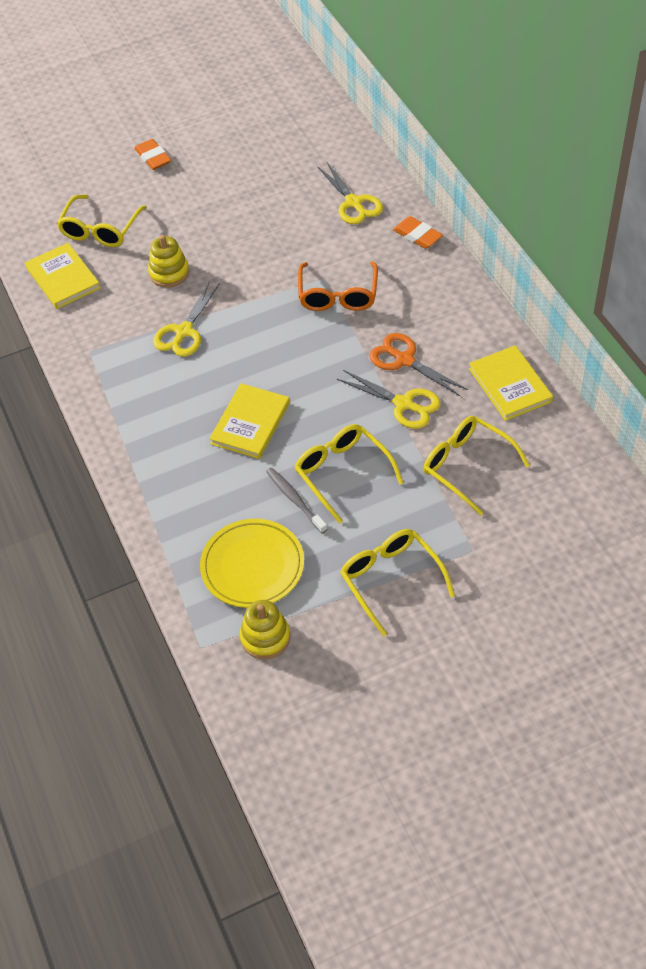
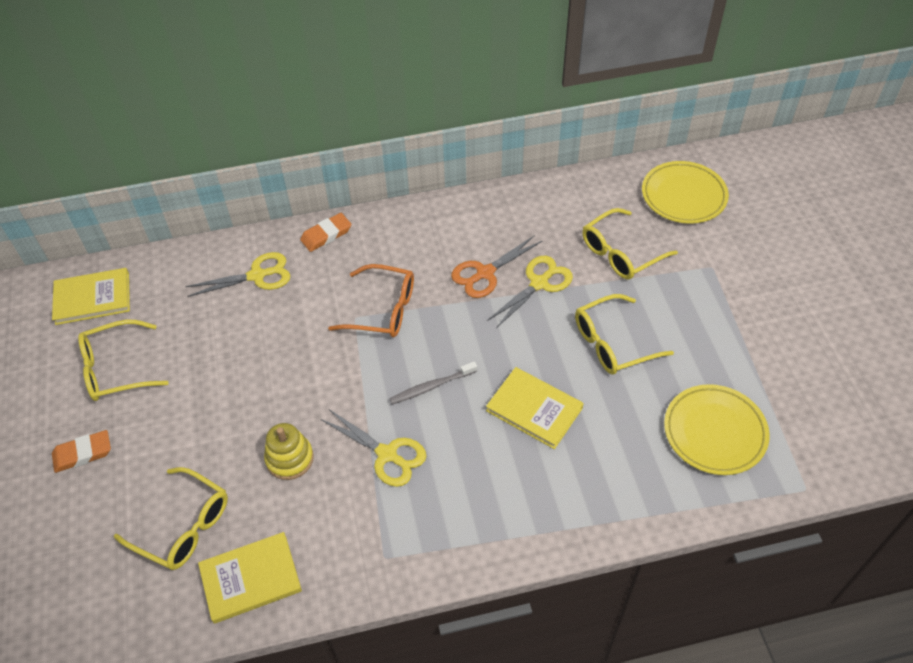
camera: 80 degrees left, 0 degrees up
(265, 637) = (796, 433): yellow stacking toy -> none
(295, 500) = (639, 385): grey toothbrush -> grey toothbrush (432, 386)
(391, 580) = (738, 328): yellow glasses -> yellow glasses (116, 369)
(510, 385) = (535, 207): yellow book -> yellow book (92, 298)
(575, 515) = (683, 196): none -> yellow plate

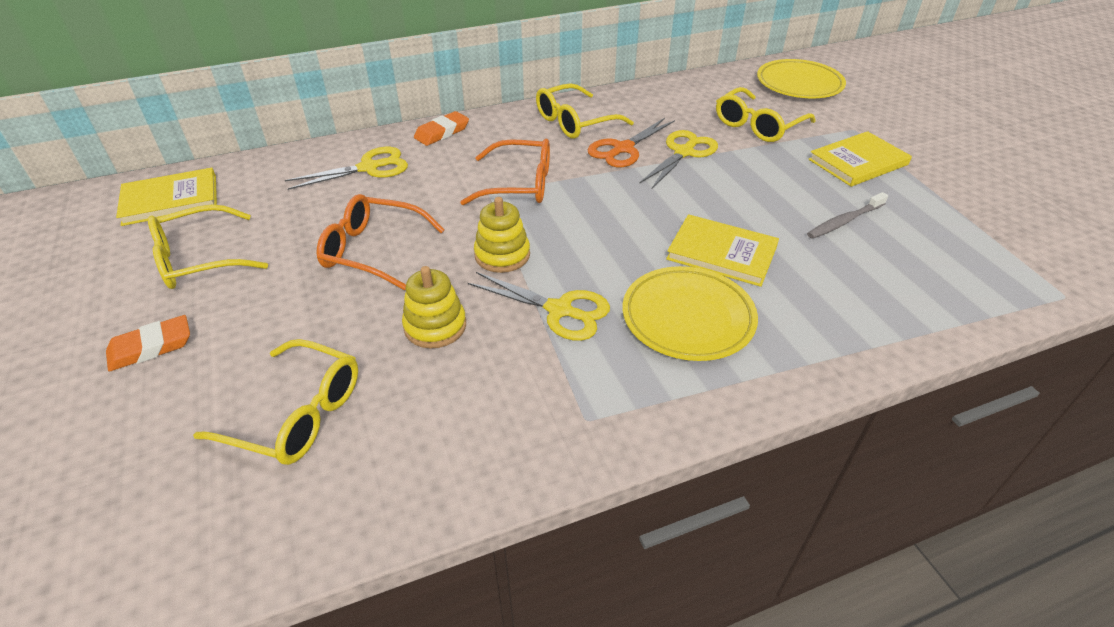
camera: 10 degrees left, 10 degrees down
(250, 578) = (402, 466): yellow book -> yellow book (858, 162)
(251, 374) = (373, 250): none -> orange glasses
(353, 391) = (502, 255): none -> yellow stacking toy
(432, 386) = (595, 243): grey toothbrush -> grey toothbrush (845, 221)
(612, 343) = (783, 192): yellow glasses -> yellow glasses (575, 122)
(714, 432) = (934, 255): yellow plate -> yellow plate (688, 318)

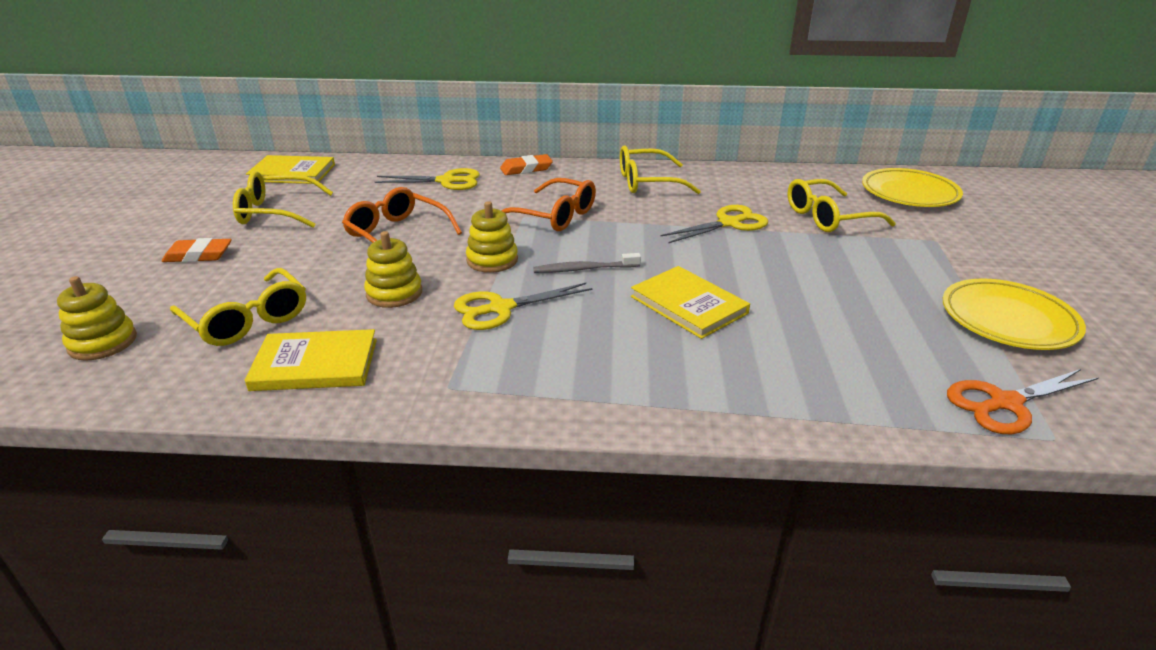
camera: 25 degrees right, 10 degrees down
(135, 510) = (103, 342): none -> yellow stacking toy
(559, 310) = (501, 308): yellow scissors -> yellow scissors turned 105 degrees clockwise
(623, 149) = (672, 209): orange scissors -> orange scissors (1005, 403)
(688, 318) = (607, 343): yellow plate -> yellow plate (1008, 320)
(845, 221) = (845, 311): grey toothbrush -> grey toothbrush (584, 269)
(858, 162) = (911, 267): yellow book -> yellow book (315, 364)

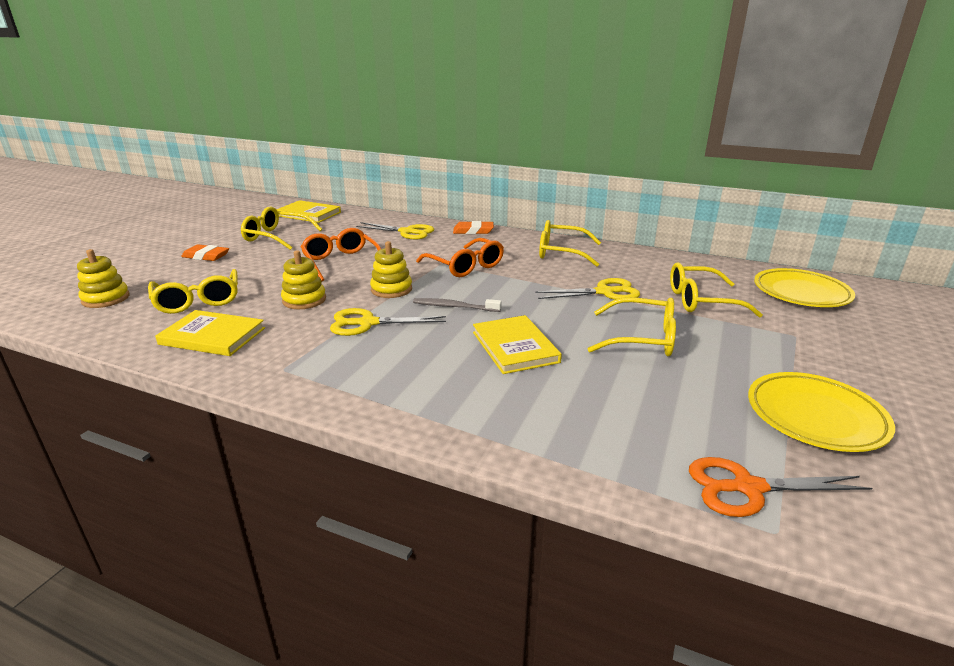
camera: 20 degrees right, 5 degrees down
(805, 270) = (642, 338): none -> yellow glasses

